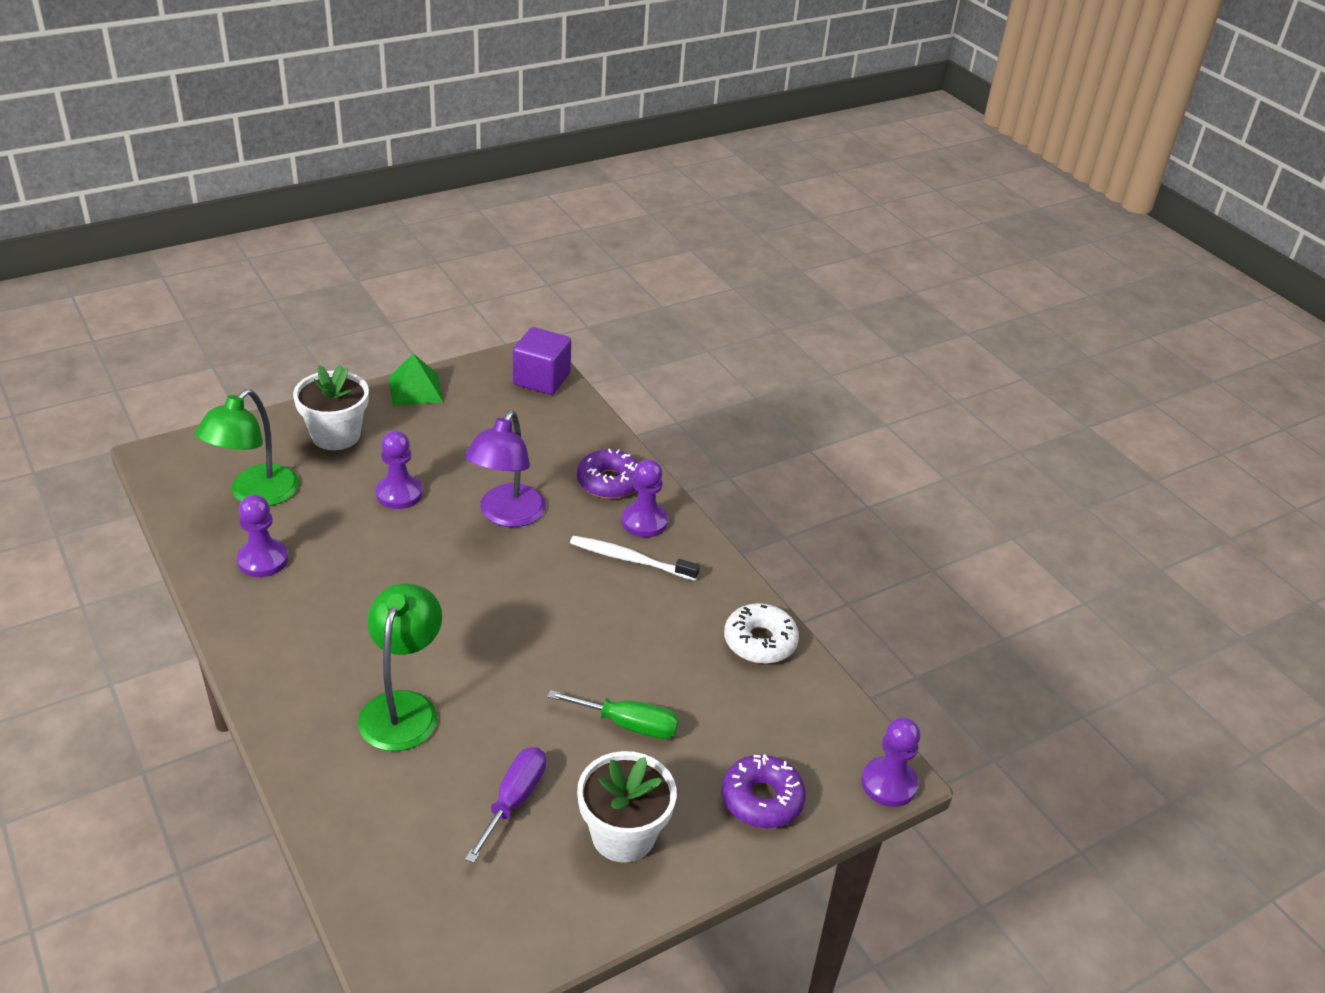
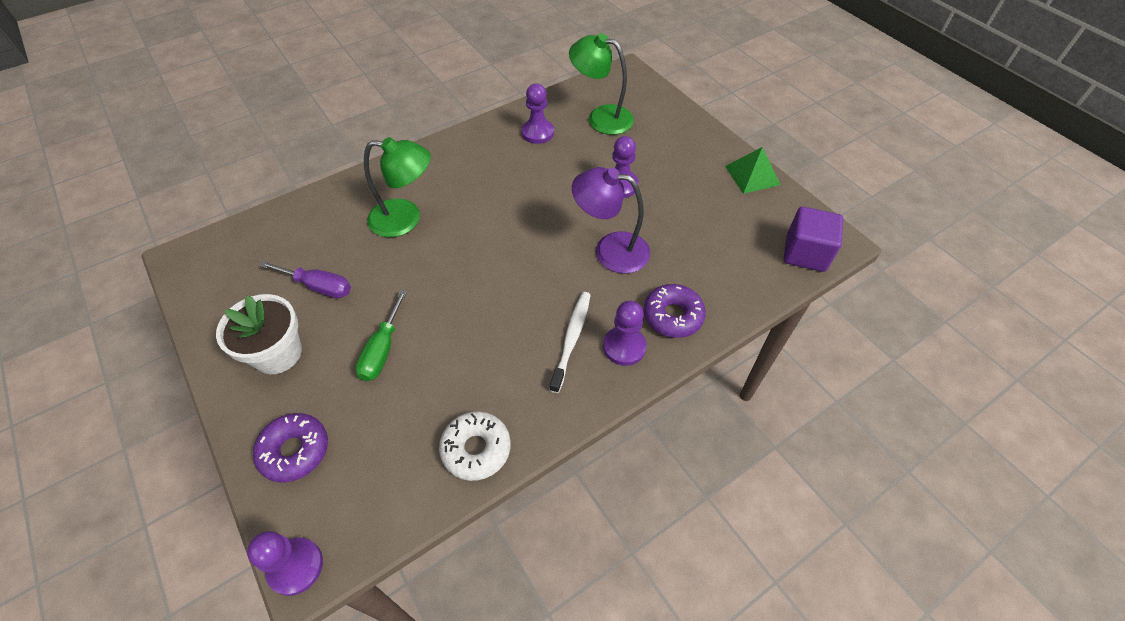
camera: 90 degrees right, 15 degrees up
(336, 435) = (677, 142): white flower pot -> none

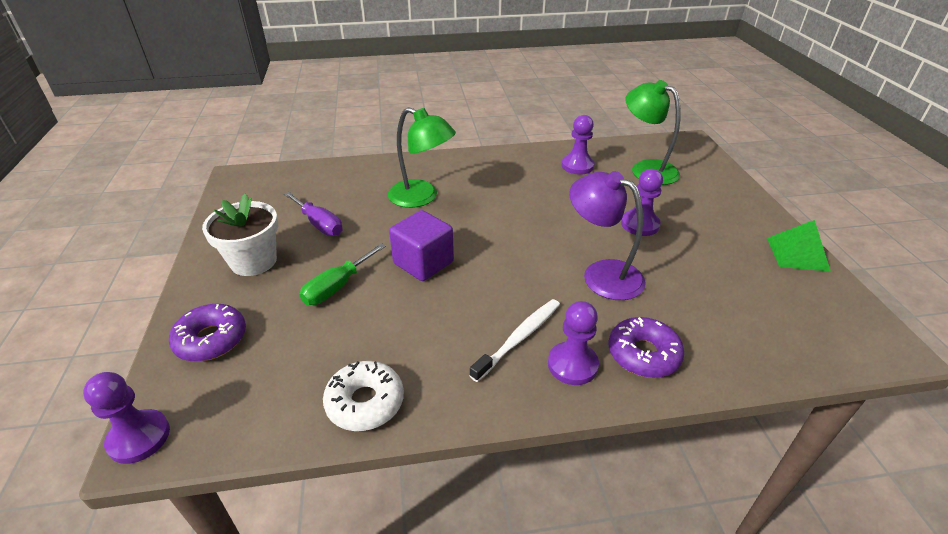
camera: 25 degrees right, 15 degrees down
(805, 253) = (841, 345): purple cube -> purple cube (423, 263)

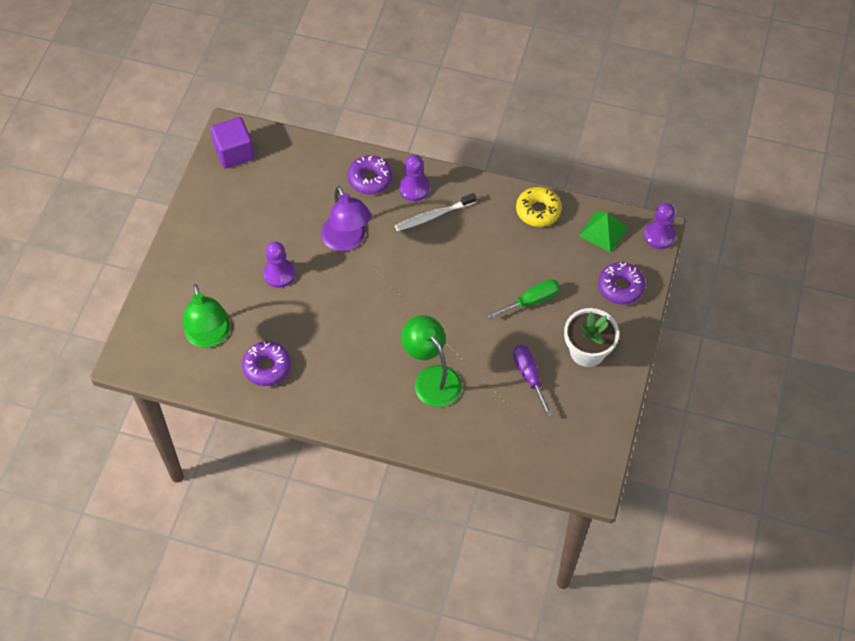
camera: 155 degrees left, 20 degrees up
(365, 402) = (538, 211): white donut -> yellow donut
(423, 263) = (464, 300): purple cube -> purple cube (234, 153)
(577, 166) = (267, 367): purple pawn -> purple donut
(797, 254) = (198, 204): green pyramid -> green pyramid (603, 231)

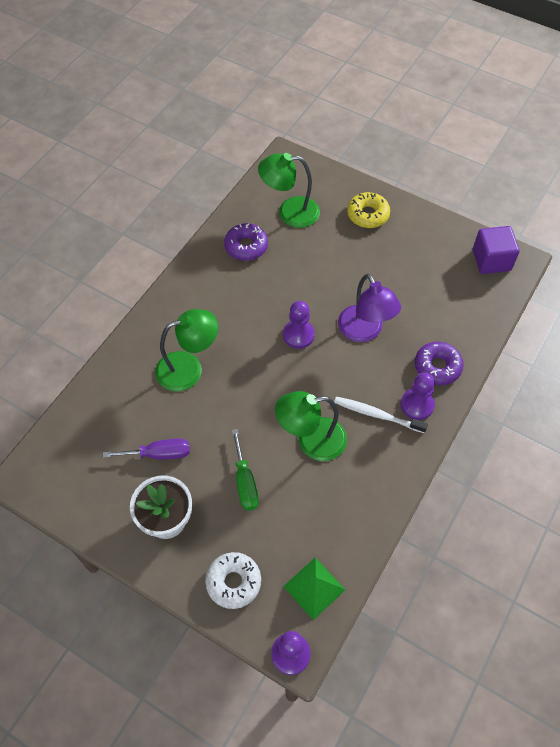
camera: 105 degrees right, 0 degrees up
(279, 274) = (341, 271): purple pawn -> purple pawn (298, 335)
(347, 241) = (364, 331): purple lamp -> purple lamp turned 105 degrees counterclockwise
(434, 215) = (377, 415): white toothbrush -> white toothbrush turned 60 degrees counterclockwise
(475, 260) = (311, 441): none -> green lamp
(538, 211) = (360, 522): yellow donut -> yellow donut (368, 215)
(620, 287) = (233, 582): purple donut -> white donut

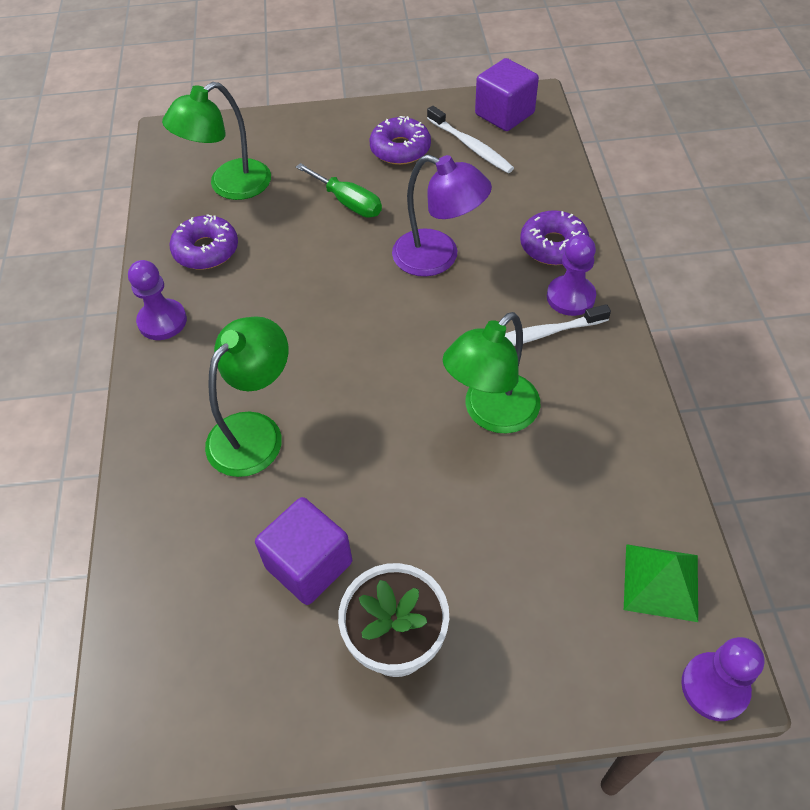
camera: 35 degrees left, 5 degrees down
(159, 454) = (309, 565): purple screwdriver -> purple cube
(233, 582) = (559, 654): white donut -> none
(245, 482) = (456, 518): green screwdriver -> green screwdriver (348, 203)
(298, 335) = (363, 307): purple pawn -> purple pawn (162, 321)
(368, 215) = (327, 141): yellow donut -> none
(405, 246) = (400, 149): none -> purple donut
(449, 270) = (470, 146): none -> white toothbrush

